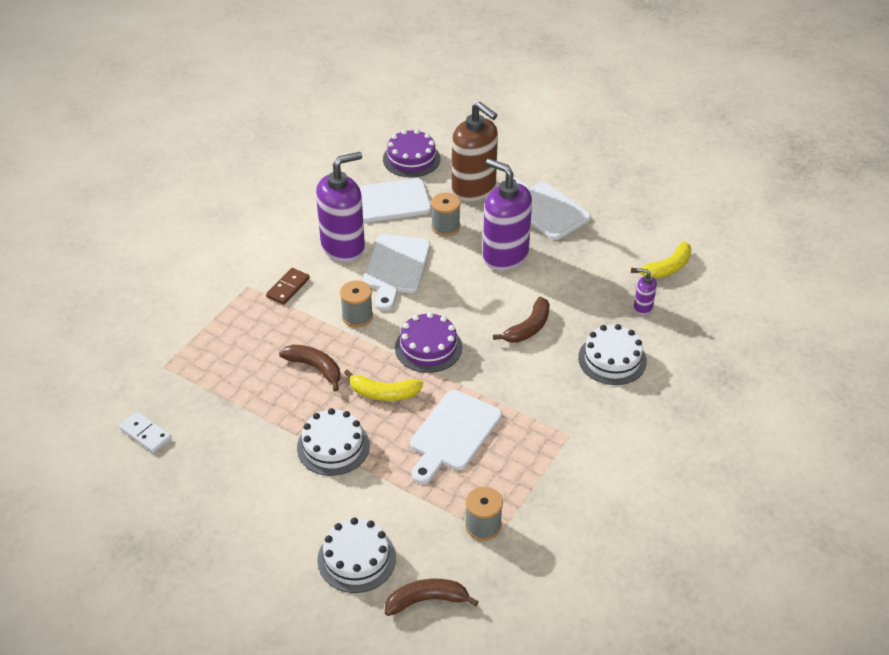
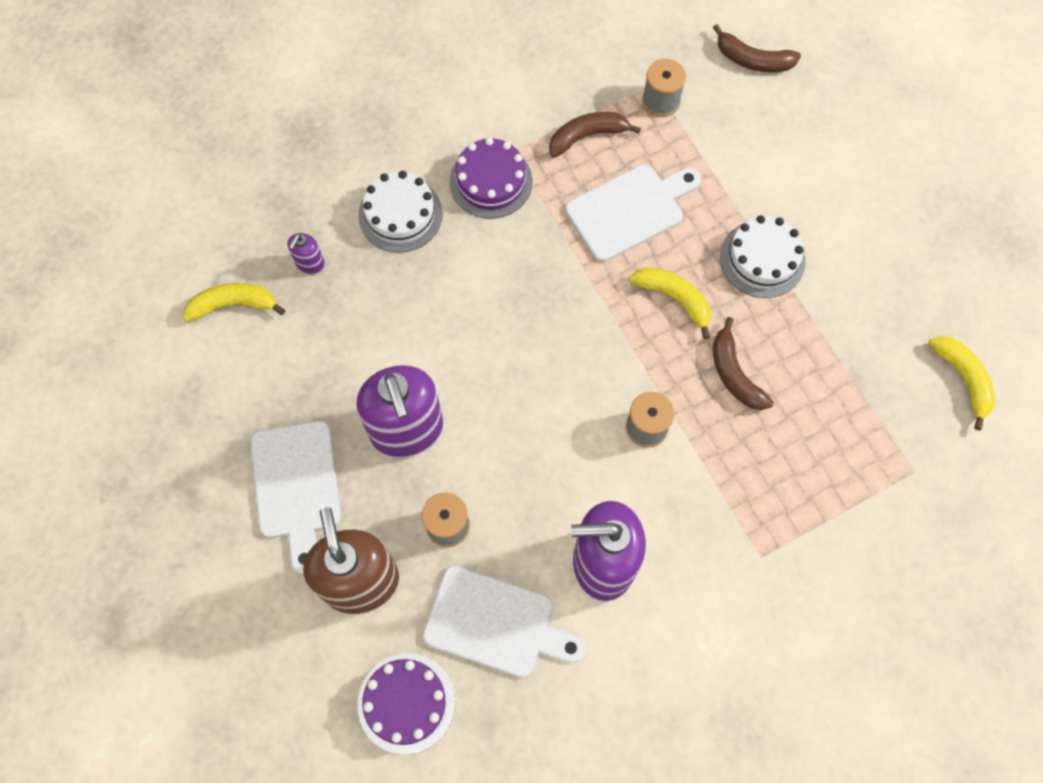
camera: 150 degrees left, 25 degrees up
(145, 434) = (963, 379): white domino -> yellow banana
(288, 288) = (710, 524): brown domino -> none
(356, 559) = (797, 127): white cake -> none
(396, 268) = (555, 485): white cutting board -> none
(428, 347) = (589, 335): purple cake -> purple cake (491, 181)
(528, 328) = (459, 303): brown banana -> brown banana (587, 136)
(643, 307) = (310, 264): purple soap dispenser -> purple soap dispenser turned 60 degrees clockwise

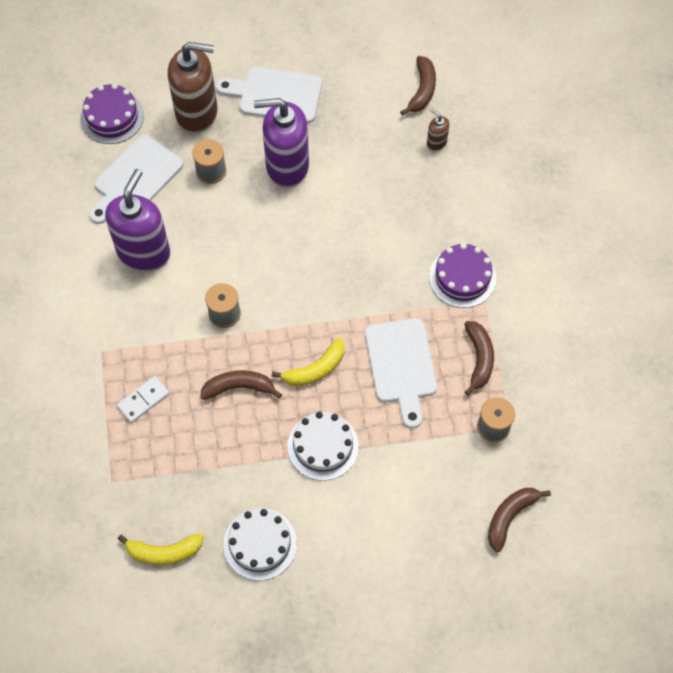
camera: 110 degrees right, 5 degrees down
(233, 304) = (422, 90): yellow banana -> brown banana
(310, 264) = (436, 142): purple soap dispenser -> brown soap dispenser
(400, 214) = (456, 209): white cake -> white cake (260, 544)
(800, 477) = (143, 400): none -> white domino

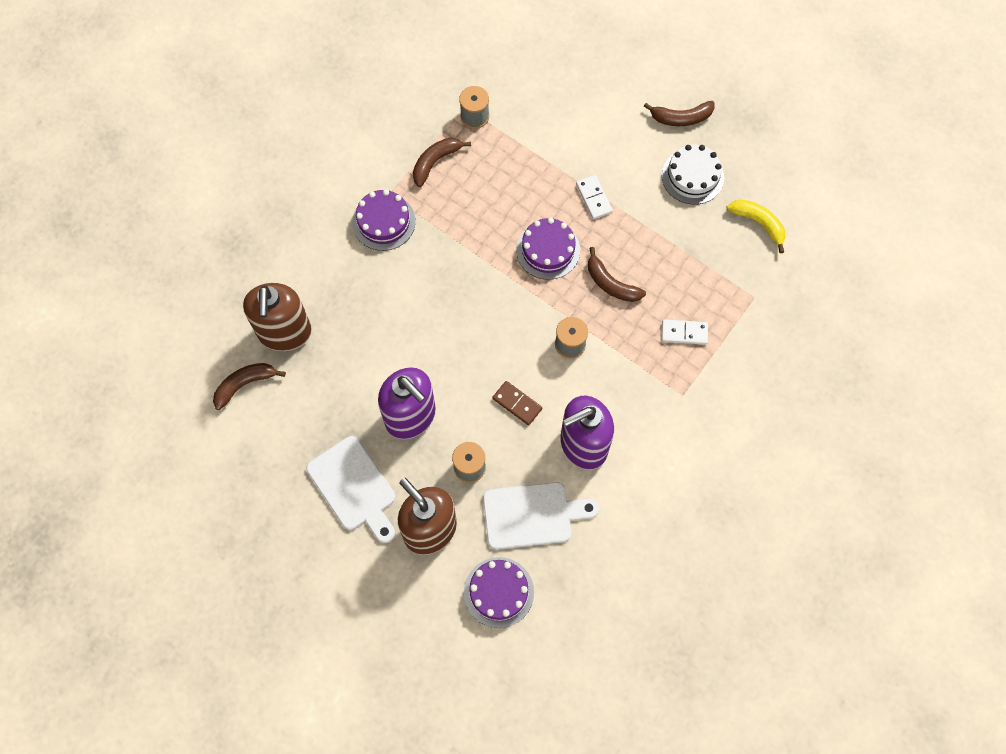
camera: 135 degrees left, 5 degrees up
(220, 239) = (517, 403): none -> brown domino
(315, 369) = (548, 250): yellow banana -> purple cake
(323, 446) = (594, 198): white cake -> white domino
(401, 365) = (489, 202): white cutting board -> none
(436, 142) = (285, 333): brown soap dispenser -> brown soap dispenser, size x2.32
(510, 517) = (524, 61): brown banana -> brown banana (681, 118)

